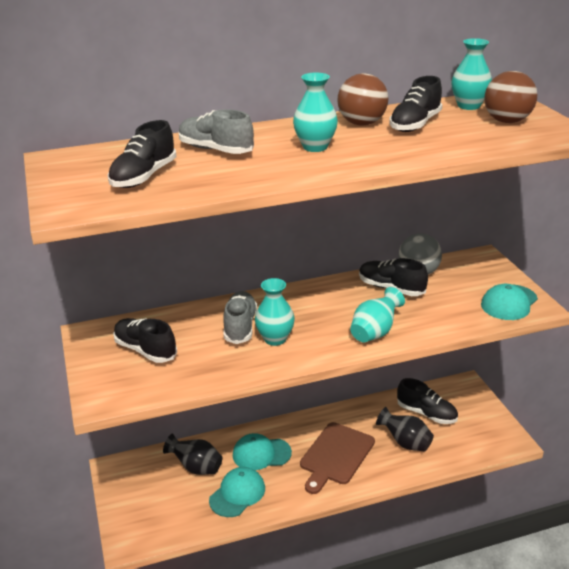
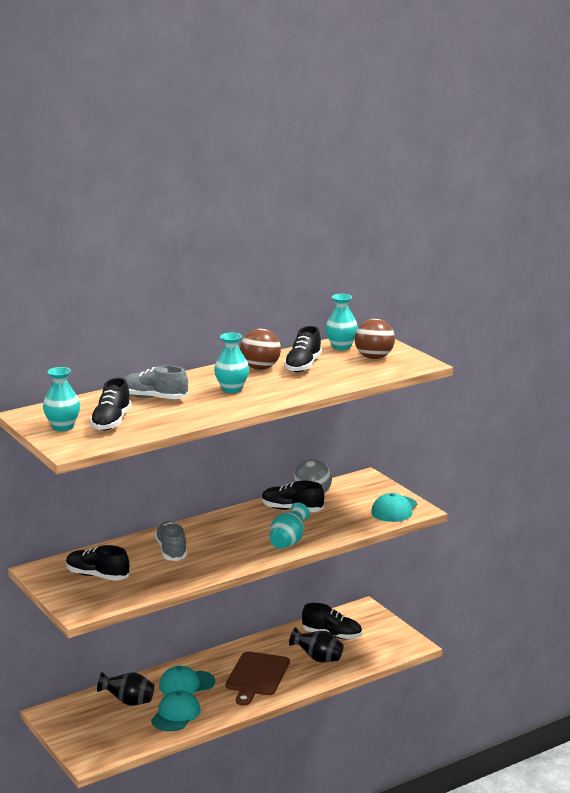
camera: 15 degrees left, 10 degrees down
(275, 339) = (206, 556): turquoise vase -> turquoise vase (63, 427)

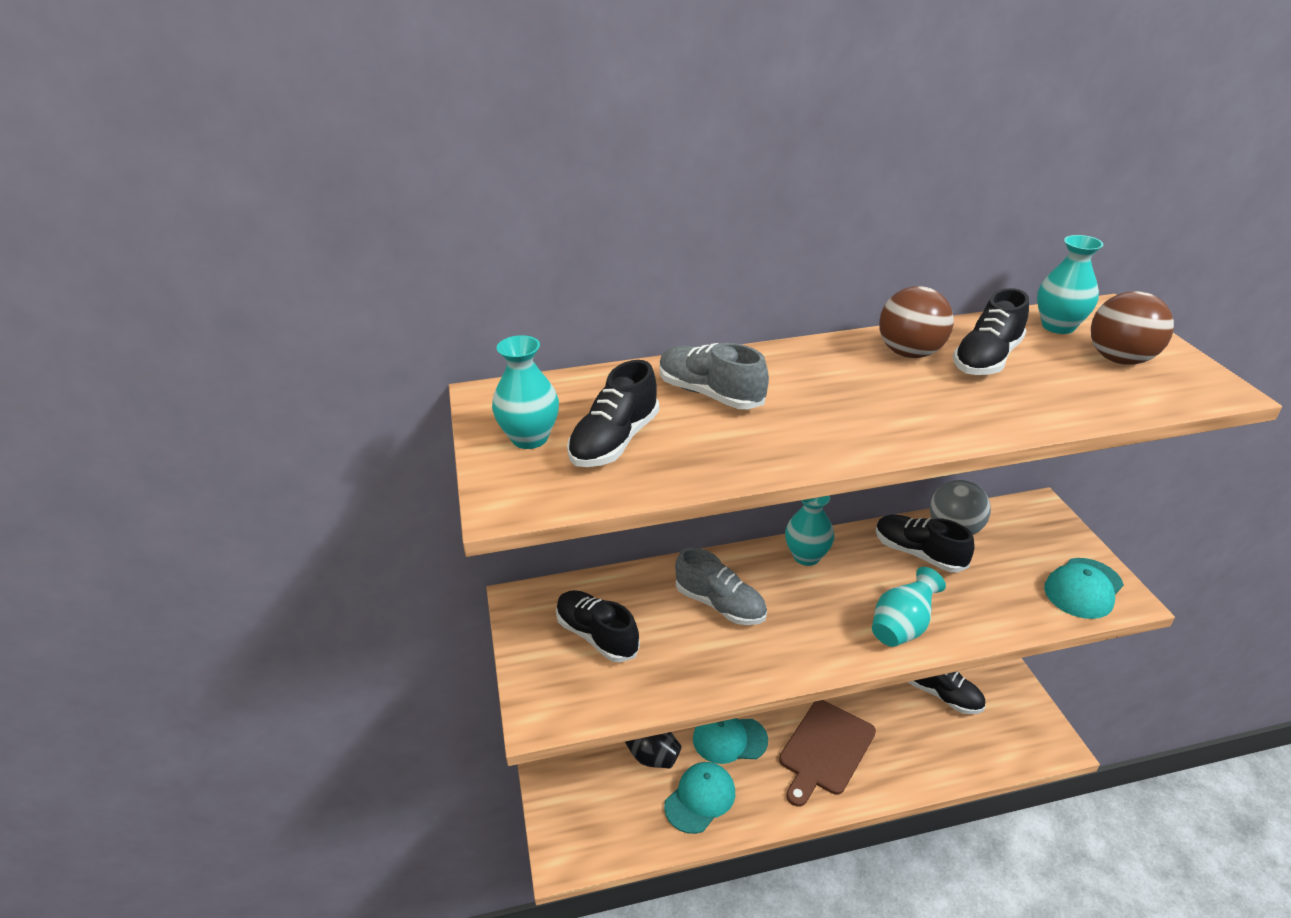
camera: 20 degrees right, 15 degrees up
(171, 551) = (720, 604): grey shoe -> grey shoe turned 120 degrees clockwise
(232, 389) = (849, 396): turquoise vase -> turquoise vase (806, 556)
(318, 659) = (915, 737): black vase -> none

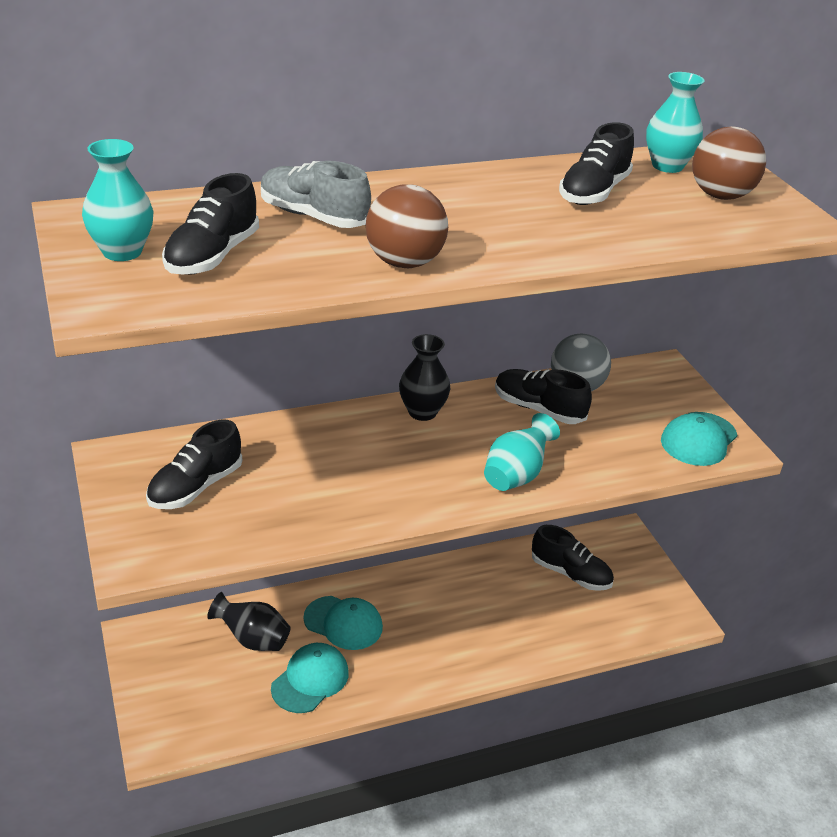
camera: 10 degrees left, 0 degrees up
(597, 635) = (195, 487): black shoe -> black shoe turned 90 degrees counterclockwise
(720, 604) = (329, 457): grey shoe -> none
(729, 739) = (343, 623): turquoise cap -> turquoise cap turned 150 degrees counterclockwise
(806, 556) = (422, 412): turquoise vase -> black vase
(825, 749) = (446, 629): brown cutting board -> none
(910, 353) = (519, 185): brown ball -> brown ball (404, 263)

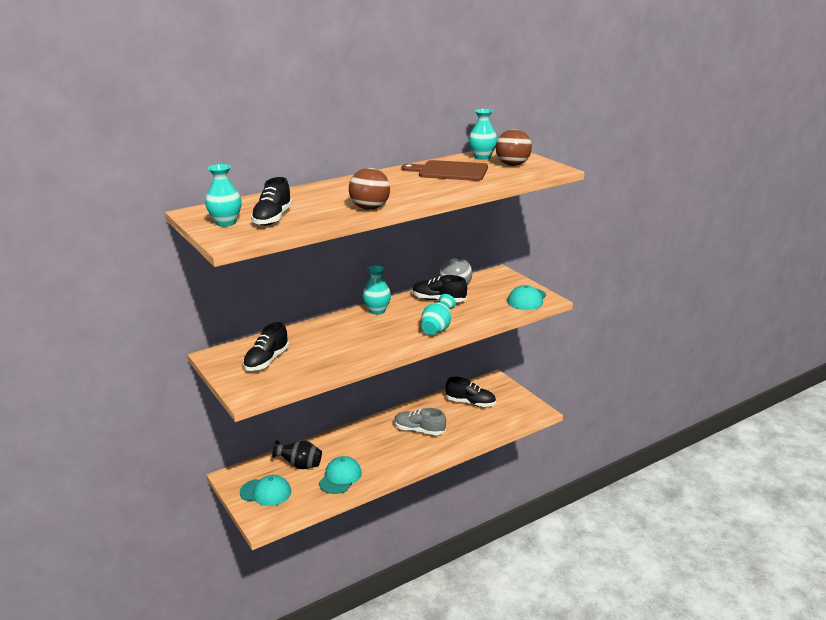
camera: 10 degrees left, 10 degrees down
(313, 216) = (314, 198): grey shoe -> grey shoe (419, 430)
(343, 623) = (350, 448): turquoise cap -> turquoise cap (266, 492)
(422, 412) = (377, 311): black vase -> turquoise vase
(593, 192) = (450, 171): black shoe -> brown cutting board

